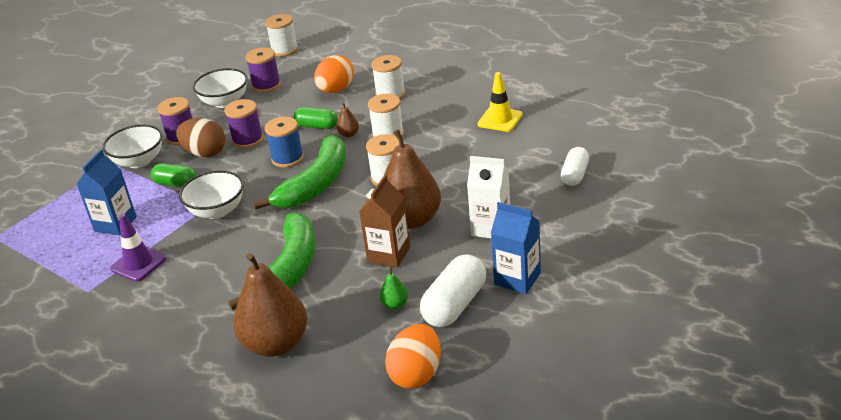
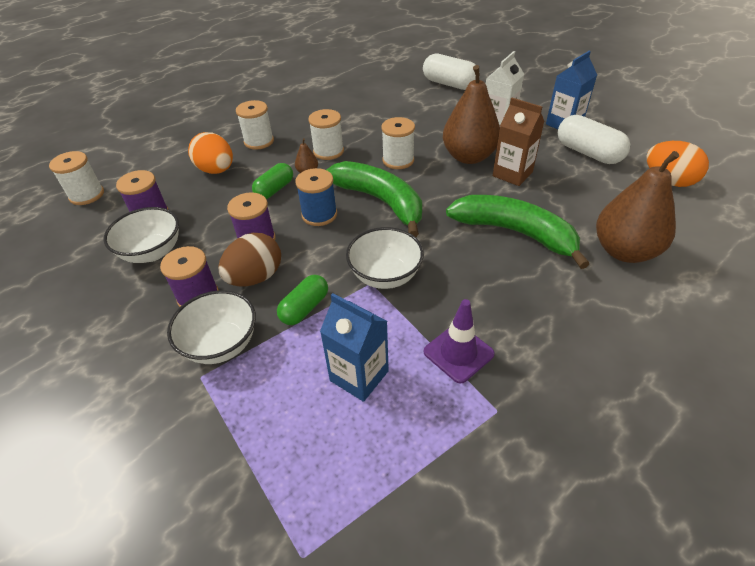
camera: 75 degrees left, 10 degrees up
(395, 304) = (581, 179): green pear -> none
(500, 119) = (352, 99): yellow traffic cone -> none
(575, 175) = (449, 84): white capsule -> white capsule, size x1.55

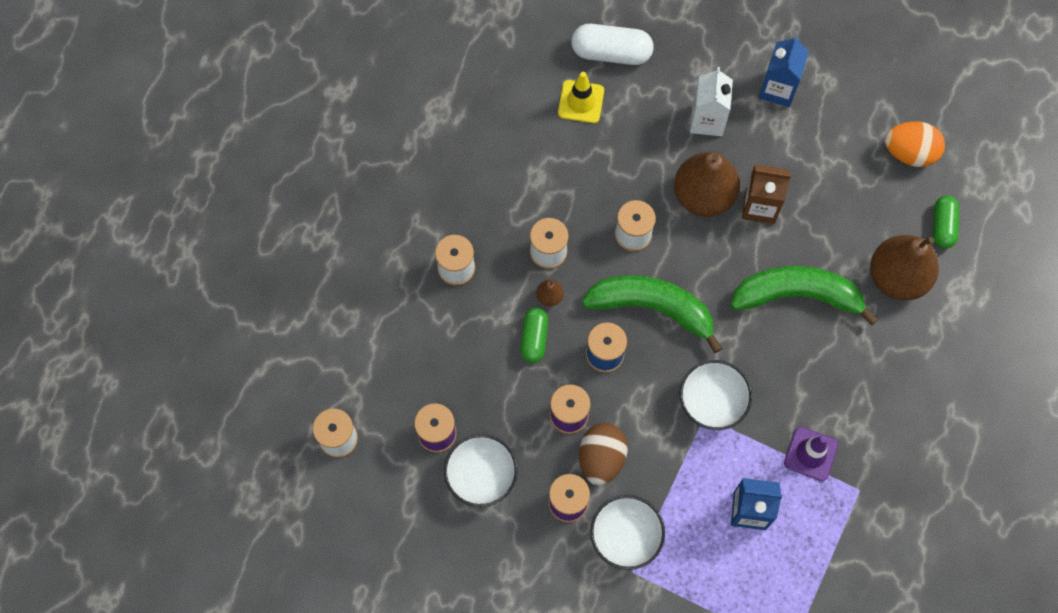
camera: 30 degrees left, 25 degrees up
(216, 170) = (447, 337): orange egg -> none
(305, 308) = (667, 469): green capsule -> green capsule (943, 226)
(412, 97) = (581, 102): none -> yellow traffic cone
(588, 153) = (821, 136): white capsule -> none

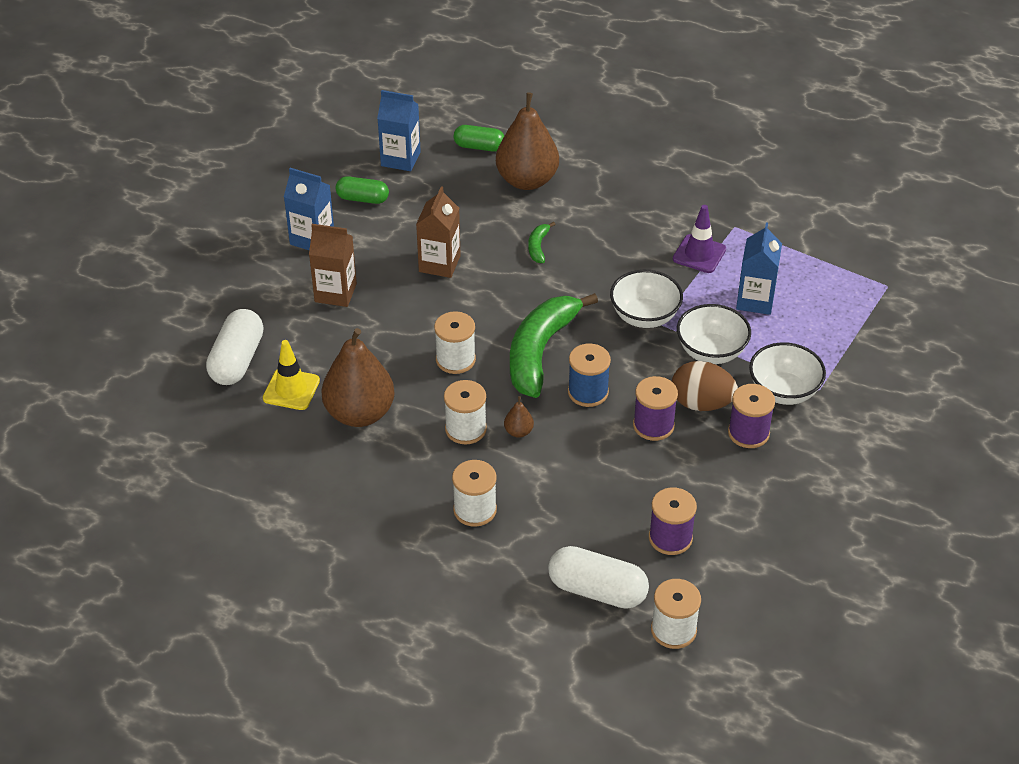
camera: 85 degrees left, 25 degrees down
(376, 374) = (597, 590): none -> white capsule
(481, 476) = (720, 502): white bowl -> white bowl (711, 352)
(534, 338) = (566, 448): green capsule -> green capsule (362, 199)
(703, 195) = (420, 303): brown pear -> brown pear (359, 413)
(707, 120) = (335, 293): white carton -> brown carton
(798, 295) = (538, 246): green banana -> green banana, size x0.42
(909, 153) = (400, 159): orange egg -> blue carton

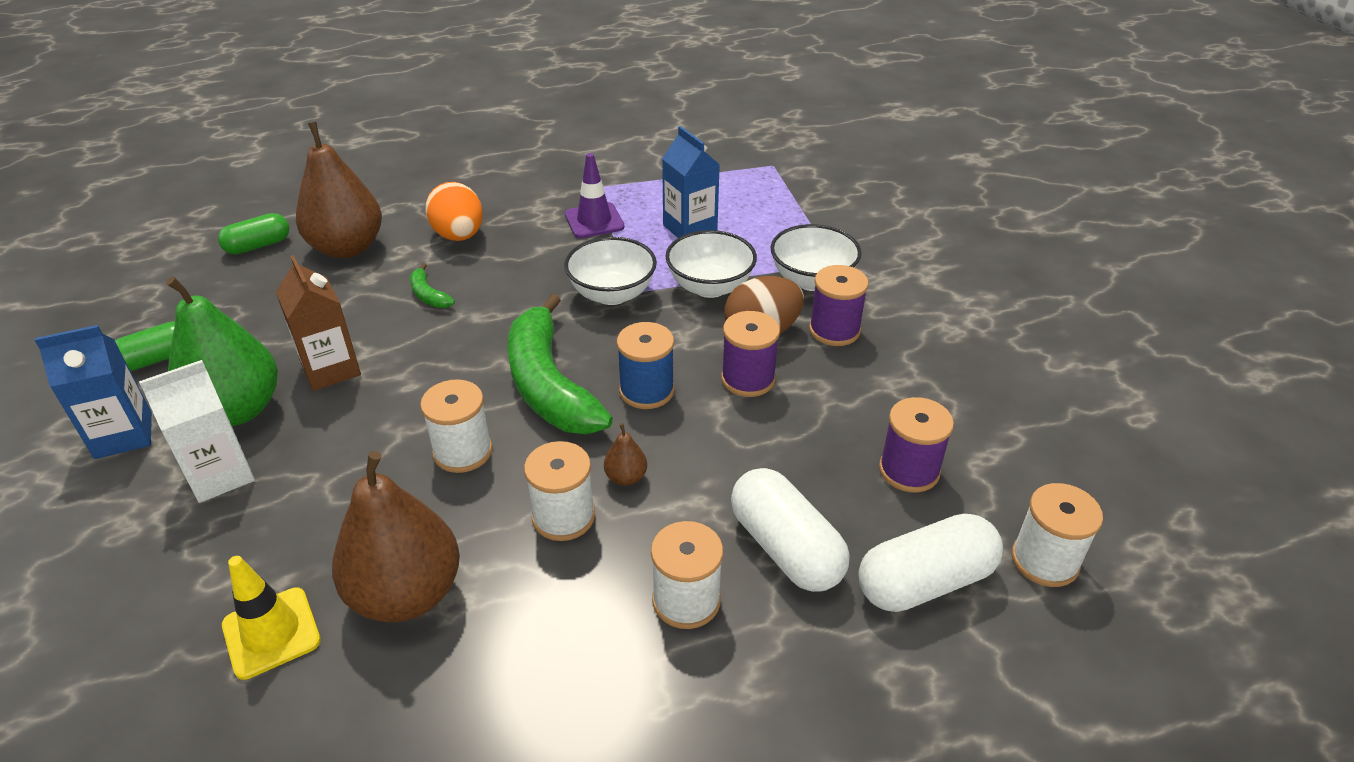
camera: 45 degrees left, 5 degrees down
(237, 360) = (141, 652): white capsule -> white capsule (786, 548)
(335, 293) = (220, 475): brown carton -> white carton
(373, 259) = (237, 410): none -> green pear
(400, 159) = (169, 299): blue carton -> none
(601, 212) = (459, 236): none -> orange egg

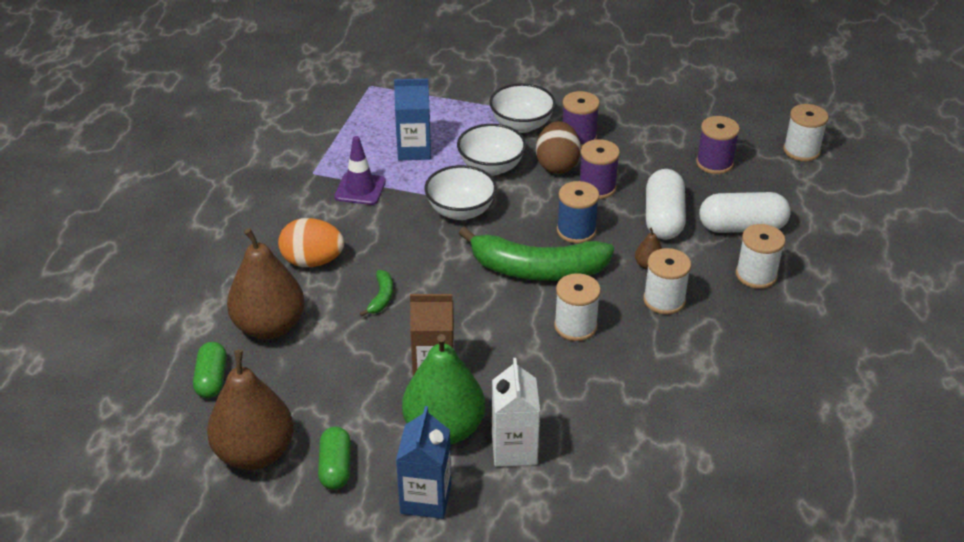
camera: 60 degrees left, 0 degrees up
(271, 633) = (681, 447): yellow traffic cone -> none
(407, 594) = (685, 381): brown pear -> brown pear (255, 453)
(428, 295) = (381, 298): green banana -> green banana turned 75 degrees counterclockwise
(924, 582) = (792, 192): white capsule -> white capsule (663, 218)

